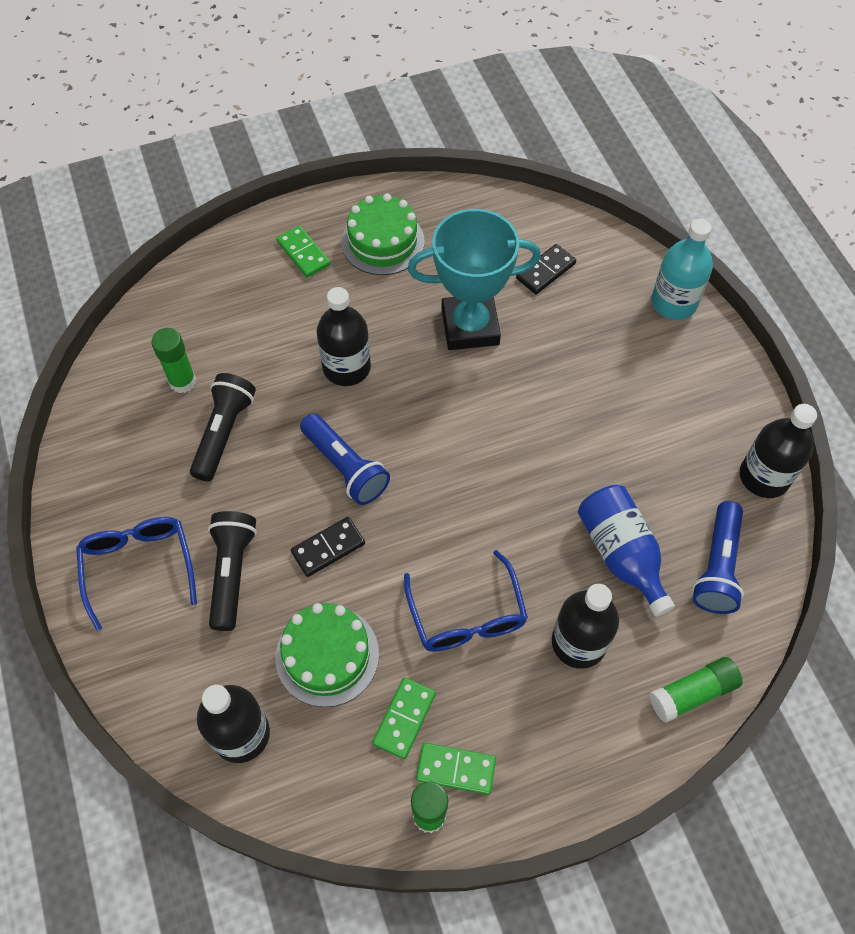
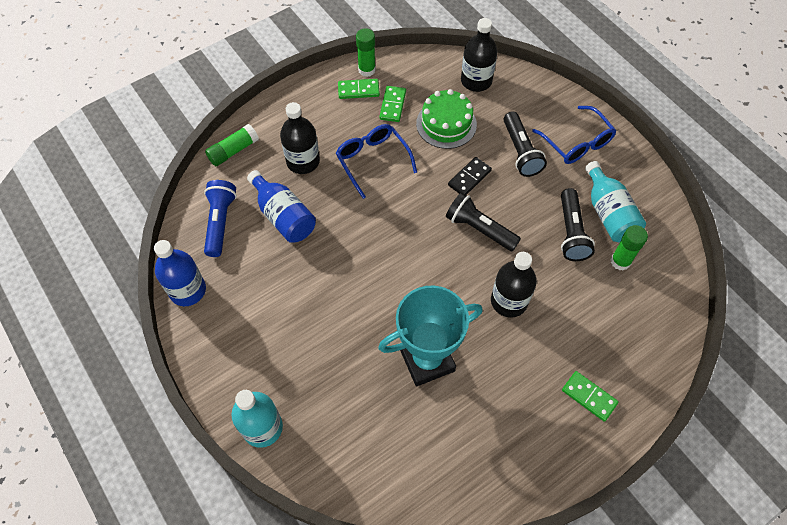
camera: 165 degrees right, 0 degrees up
(159, 446) = (608, 213): none -> turquoise bottle
(345, 467) = (479, 229): blue flashlight -> black flashlight
(383, 242) = (527, 427): green cake -> none
(545, 271) = (378, 433): black domino -> none
(764, 476) = (188, 290): black bottle -> blue bottle

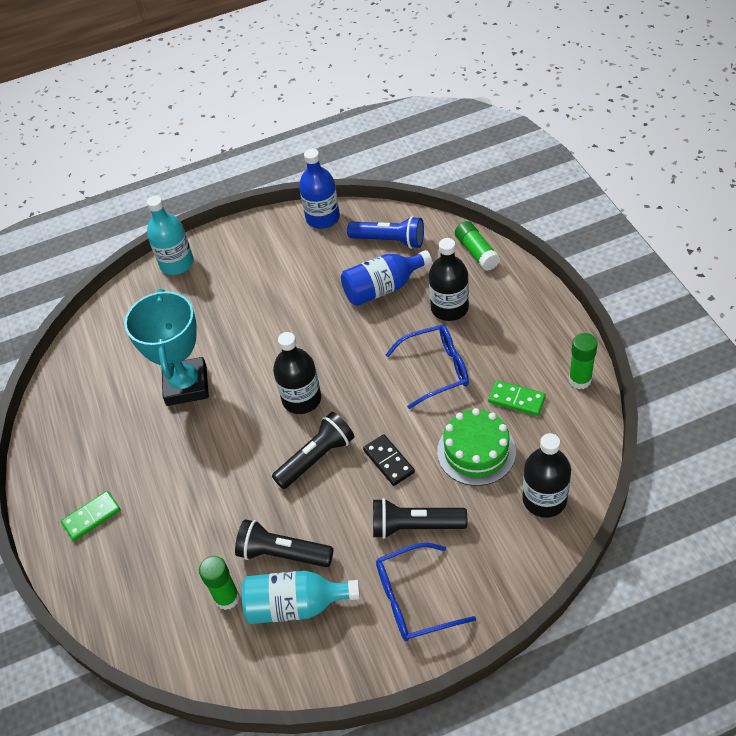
camera: 110 degrees right, 10 degrees down
(358, 90) = (546, 368): green domino -> none
(509, 301) = (220, 468): black bottle -> black bottle (302, 399)

